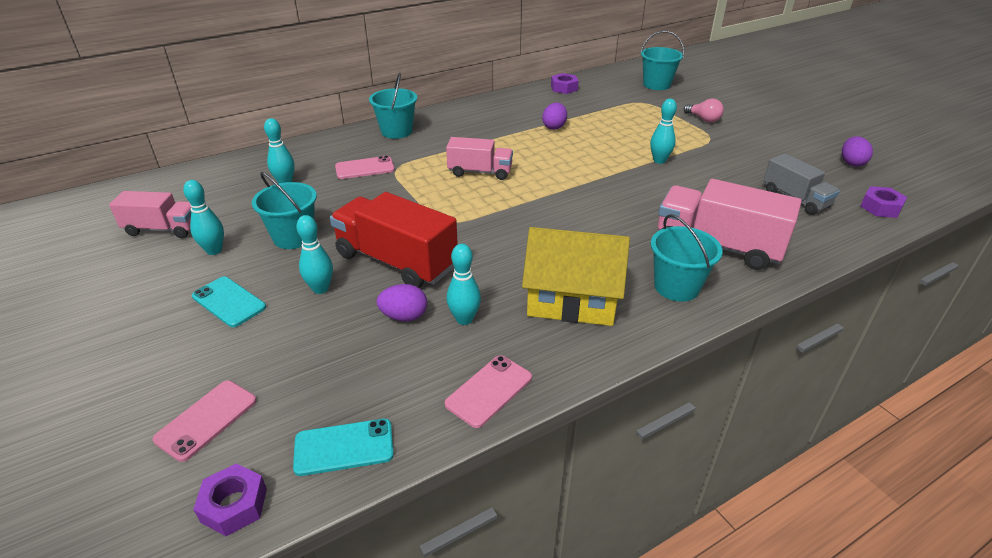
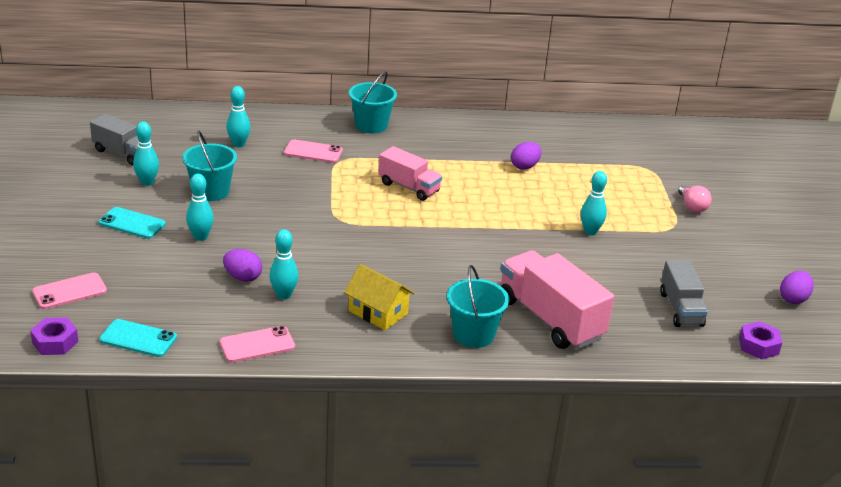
camera: 25 degrees right, 5 degrees down
(163, 229) = (122, 153): pink truck -> grey truck
(229, 302) = (132, 223): turquoise phone -> turquoise phone turned 45 degrees counterclockwise
(396, 261) = (271, 237): red truck -> none
(564, 88) = (582, 129): purple nut -> none
(572, 300) = (378, 312): yellow house -> yellow house, size x0.64
(656, 85) = (689, 154): turquoise bucket -> none

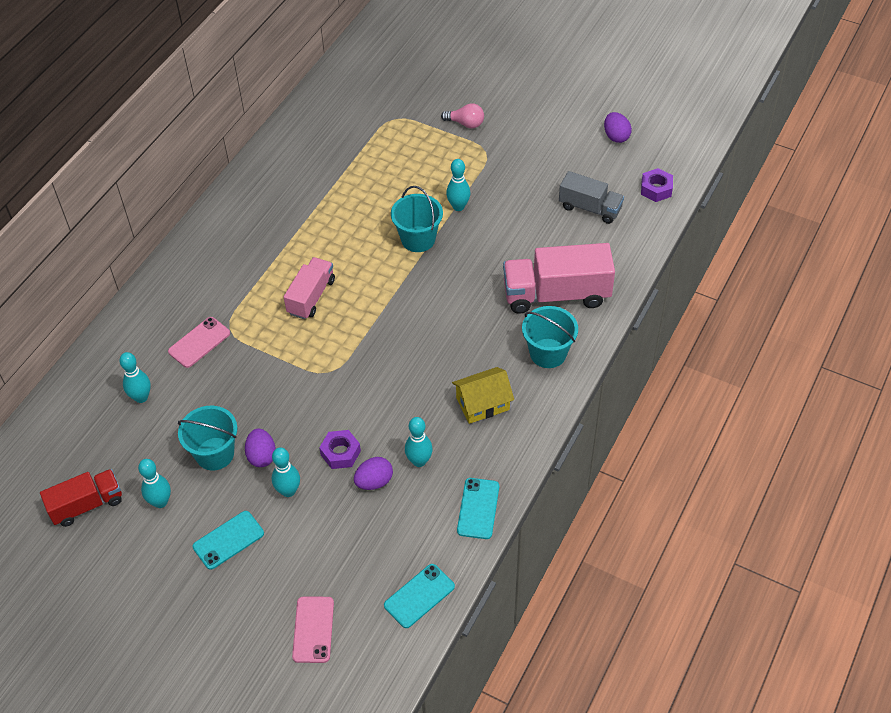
camera: 55 degrees left, 20 degrees up
(55, 342) = (387, 665): purple nut -> purple nut (340, 453)
(122, 153) = (87, 505): grey truck -> red truck
(257, 345) = (478, 508): pink phone -> turquoise phone
(371, 125) = (183, 276): turquoise bucket -> turquoise bucket (418, 239)
(409, 187) = (311, 297): pink truck -> pink truck turned 45 degrees counterclockwise
(525, 166) = (334, 198): purple egg -> purple egg (262, 456)

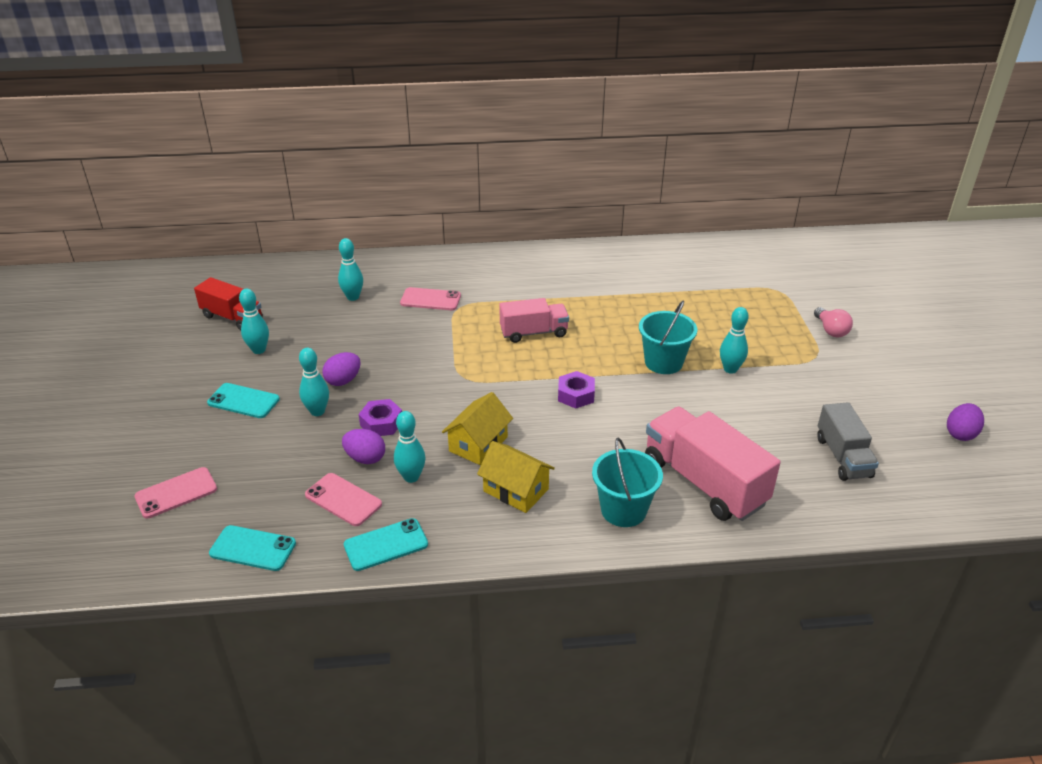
camera: 55 degrees right, 15 degrees down
(215, 454) = (326, 355): turquoise bucket -> none
(410, 516) = (343, 499): none -> pink phone
(416, 401) = (478, 444): none -> yellow house
(656, 189) = (936, 497): purple nut -> purple nut (576, 395)

